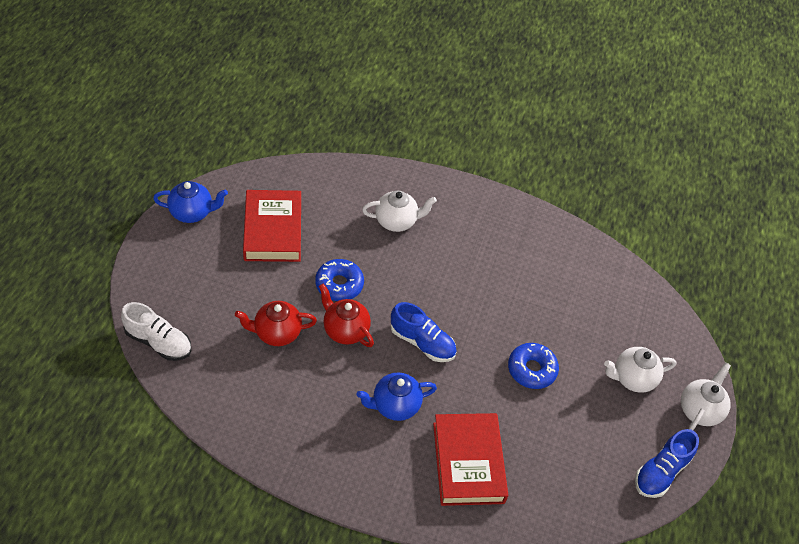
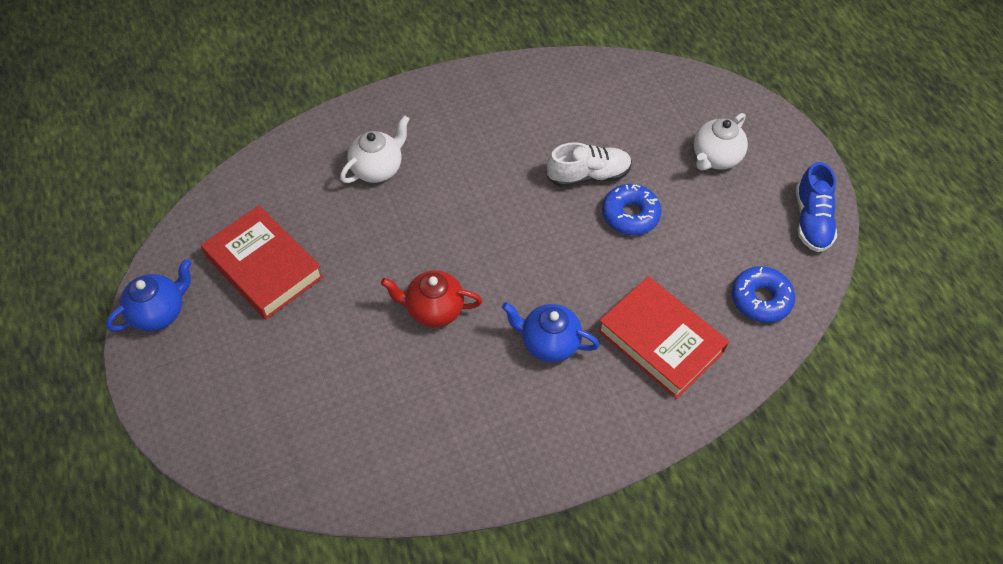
camera: 35 degrees left, 5 degrees up
(158, 342) = (260, 470): white shoe -> white shoe (588, 175)
(276, 333) = (371, 364): red teapot -> none
(339, 284) = (384, 270): blue donut -> blue donut (760, 299)
(395, 405) = (549, 343): blue teapot -> blue teapot turned 75 degrees clockwise
(422, 342) = (514, 265): blue shoe -> none
(699, 410) = (789, 144): white teapot -> none

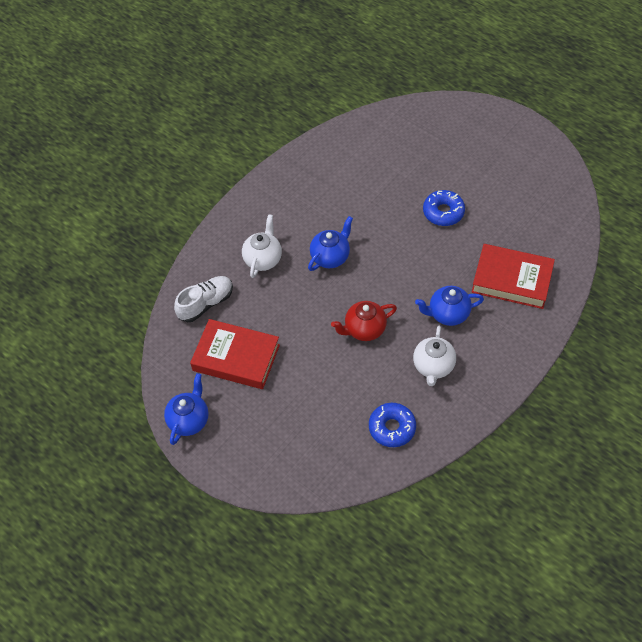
camera: 25 degrees left, 0 degrees up
(456, 203) = (330, 257): none -> blue teapot
(588, 175) = (401, 199): white shoe -> white shoe (206, 304)
(715, 158) = (470, 151): white teapot -> white teapot (433, 367)
(760, 299) = (553, 226): blue donut -> blue donut (392, 428)
(811, 220) = (551, 164): blue shoe -> none

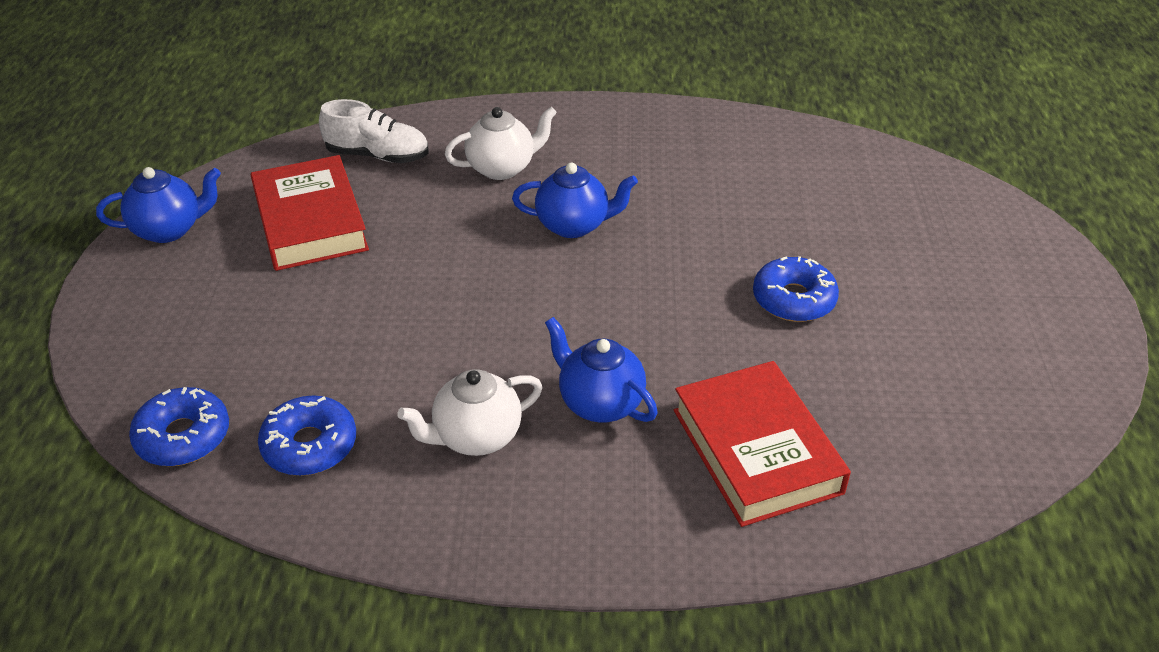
camera: 50 degrees right, 15 degrees down
(349, 473) = (183, 436): none -> blue donut
(364, 329) = (476, 321): red teapot -> none

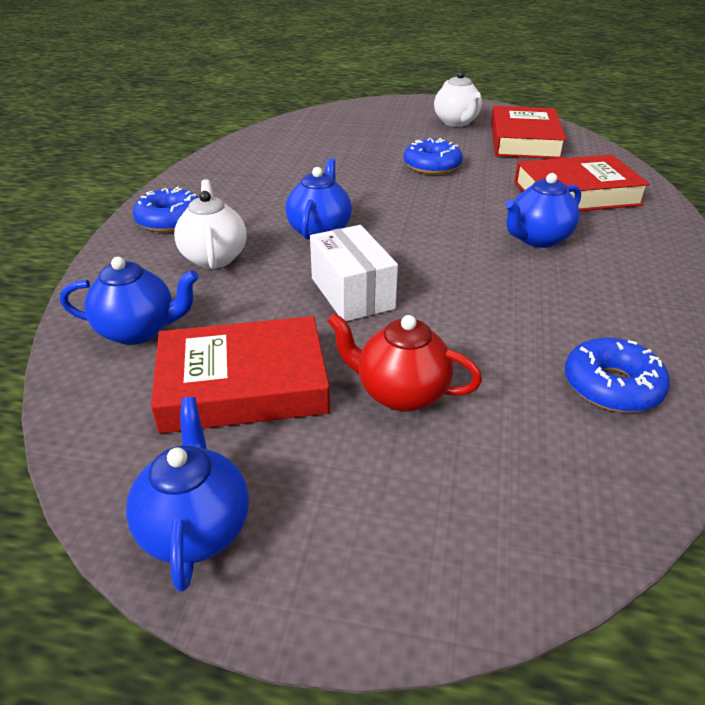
camera: 80 degrees left, 5 degrees down
(183, 436) = (619, 487): blue donut -> blue donut (170, 220)
(300, 307) = (400, 393): none -> red teapot
(377, 155) = (138, 331): white shoe -> blue teapot
(451, 263) = (352, 293): none -> white box
(476, 437) = (583, 293): white teapot -> white teapot (456, 122)
(950, 399) = (524, 140): none -> red book

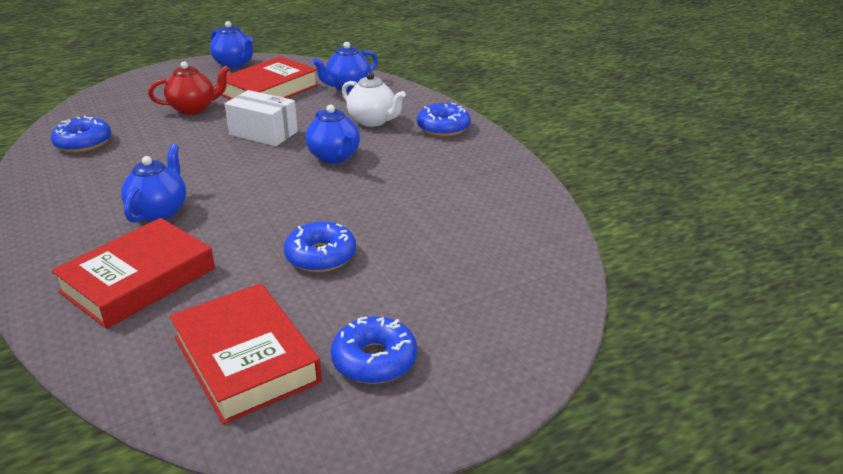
camera: 140 degrees right, 5 degrees down
(456, 122) = (374, 360): white teapot -> blue donut

